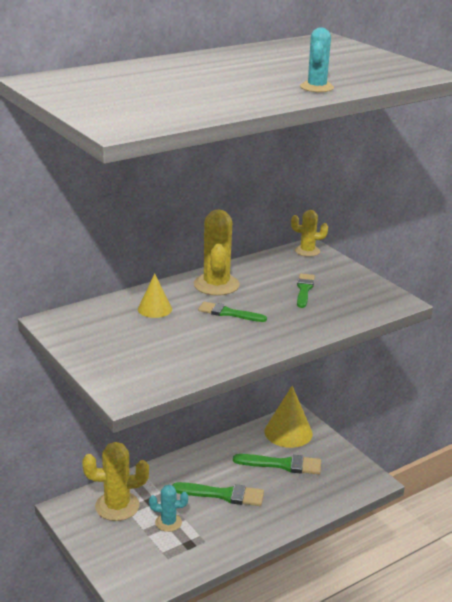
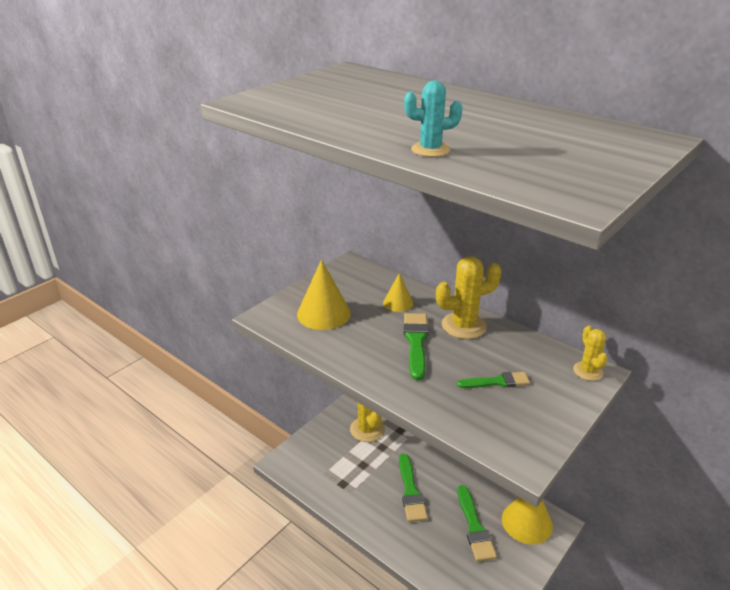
camera: 75 degrees right, 5 degrees up
(145, 355) = (323, 313): none -> yellow cone
(168, 522) = (362, 464): turquoise cactus -> none
(228, 313) = (416, 342): green brush -> green brush, size x1.50

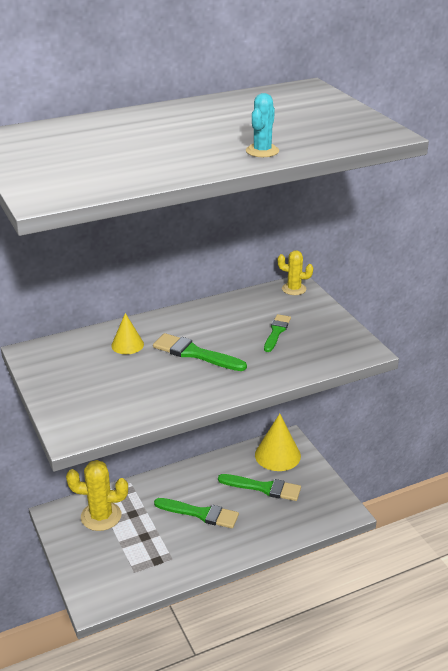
camera: 65 degrees left, 0 degrees up
(323, 313) = (103, 394): yellow cone -> none
(464, 326) = (193, 322): yellow cactus -> none

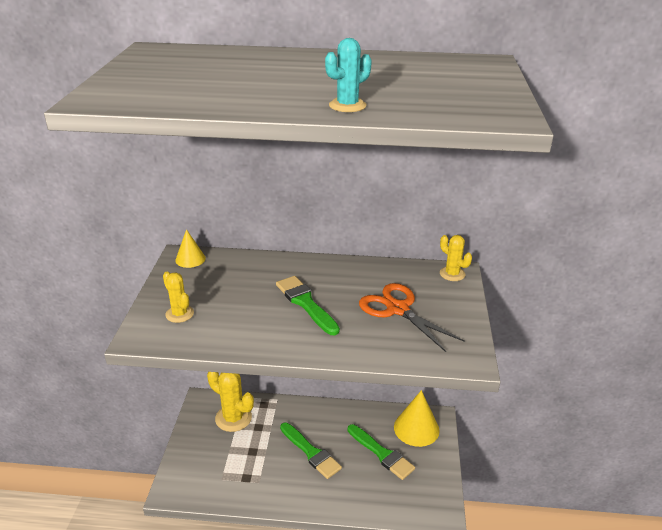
camera: 30 degrees right, 0 degrees up
(88, 402) = (179, 314): none -> yellow cactus
(127, 345) = (259, 275): yellow cone -> yellow cone (190, 259)
(276, 332) = (398, 309): green brush -> orange scissors

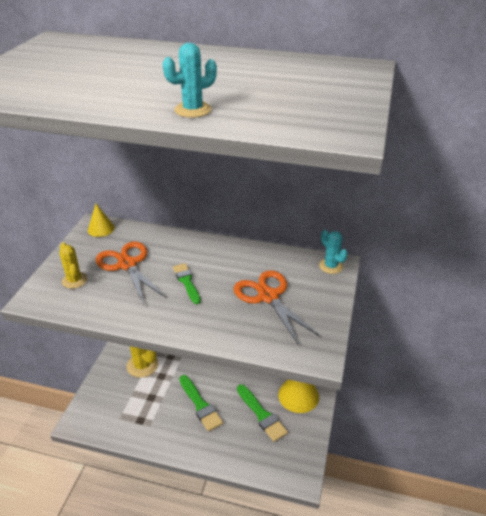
camera: 10 degrees right, 5 degrees up
(234, 292) = (127, 264): none -> orange scissors
(306, 303) = (187, 282): green brush -> green brush, size x0.67
(452, 274) = (331, 266): yellow cactus -> turquoise cactus

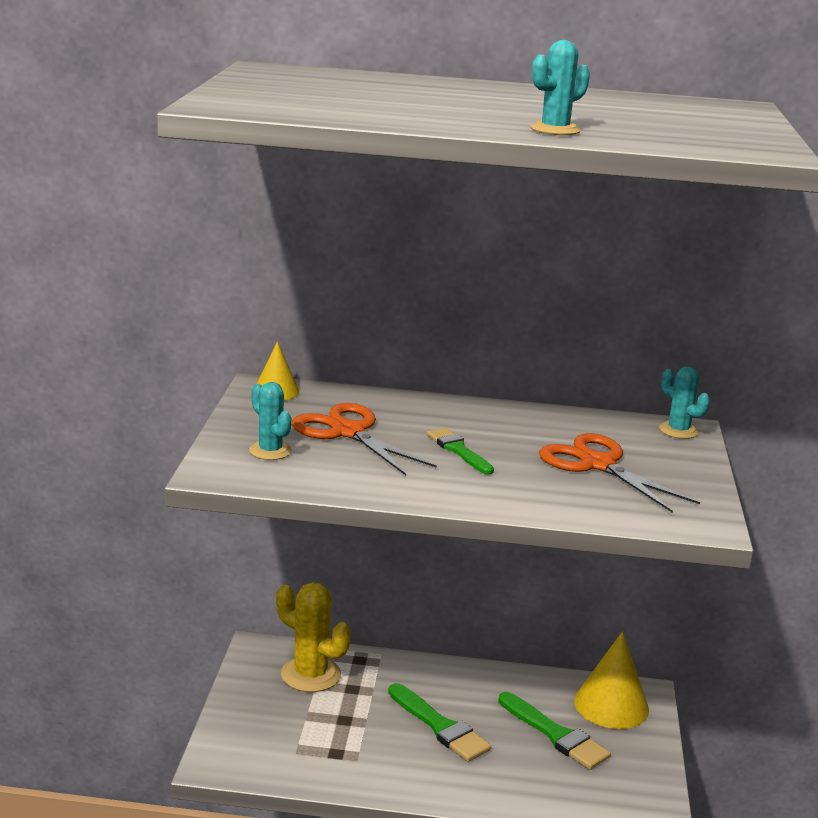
camera: 10 degrees left, 15 degrees down
(74, 280) = (270, 451): yellow cactus -> turquoise cactus

